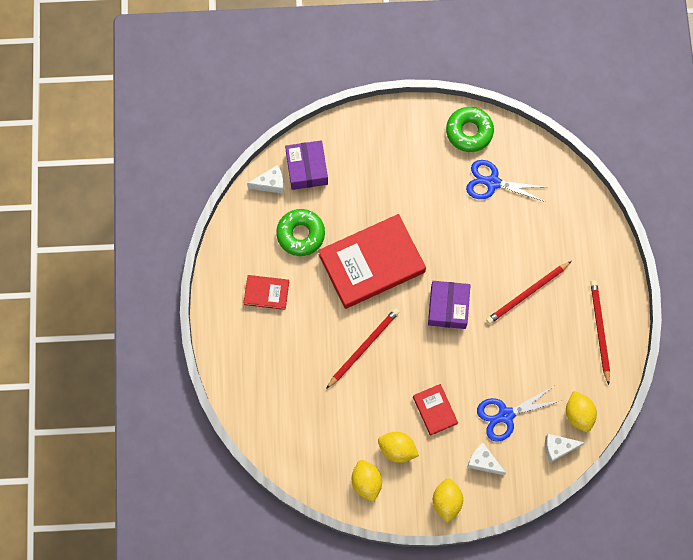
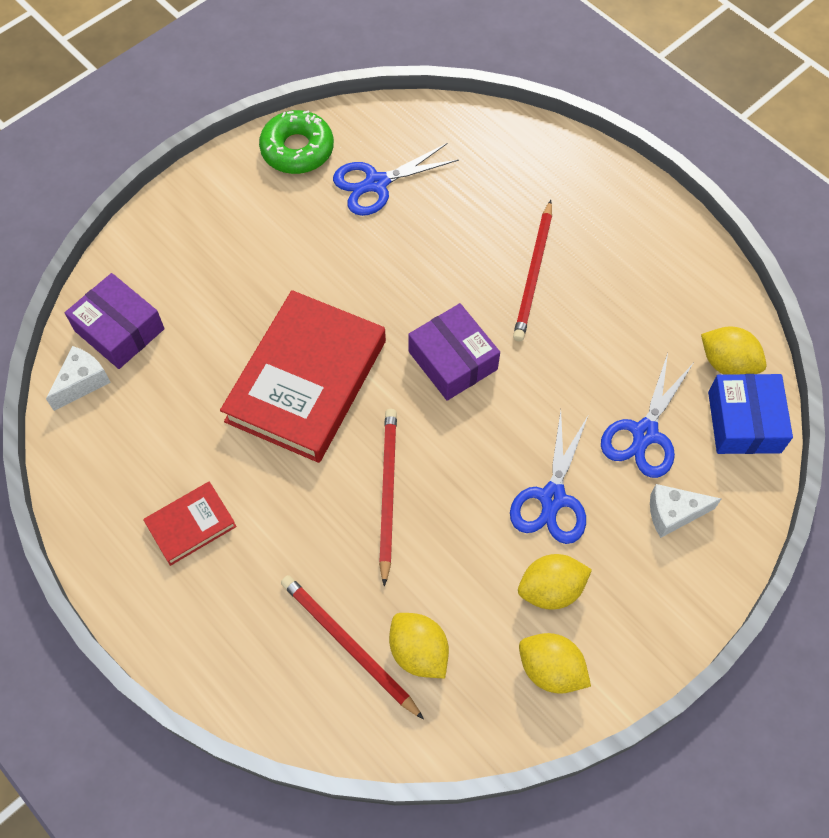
camera: 40 degrees left, 10 degrees down
(300, 234) = (178, 415): green donut -> none
(435, 410) = (552, 498): red book -> blue scissors
(446, 501) = (677, 604): yellow lemon -> yellow lemon (418, 652)
(558, 448) = (744, 422): white cheese -> blue box
(599, 330) = (656, 252): red pencil -> red pencil (348, 645)

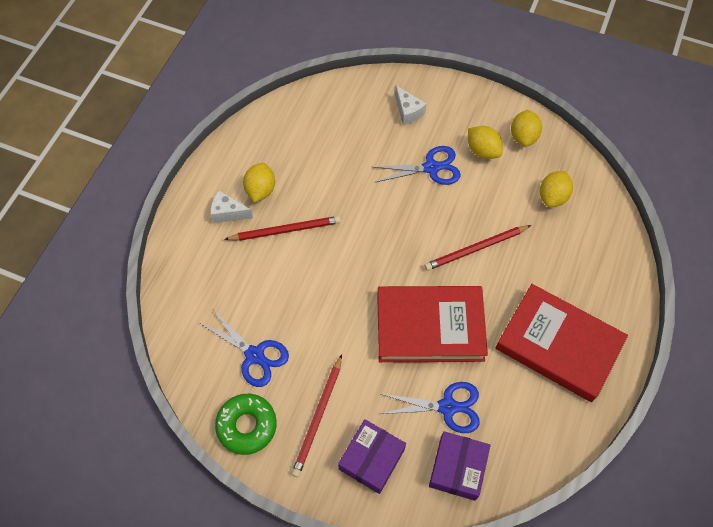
camera: 115 degrees left, 0 degrees up
(82, 382) = (508, 469): white cheese -> white cheese (228, 213)
(191, 525) = (558, 345): red book -> red book, size x2.14
(348, 645) = (570, 230): red pencil -> red pencil (318, 417)
(453, 360) = (371, 250): purple box -> purple box (371, 459)
(644, 434) = (367, 138): blue scissors -> blue scissors (448, 407)
(727, 363) = (301, 113): yellow lemon -> yellow lemon (260, 190)
(744, 422) = (335, 96): blue box -> none

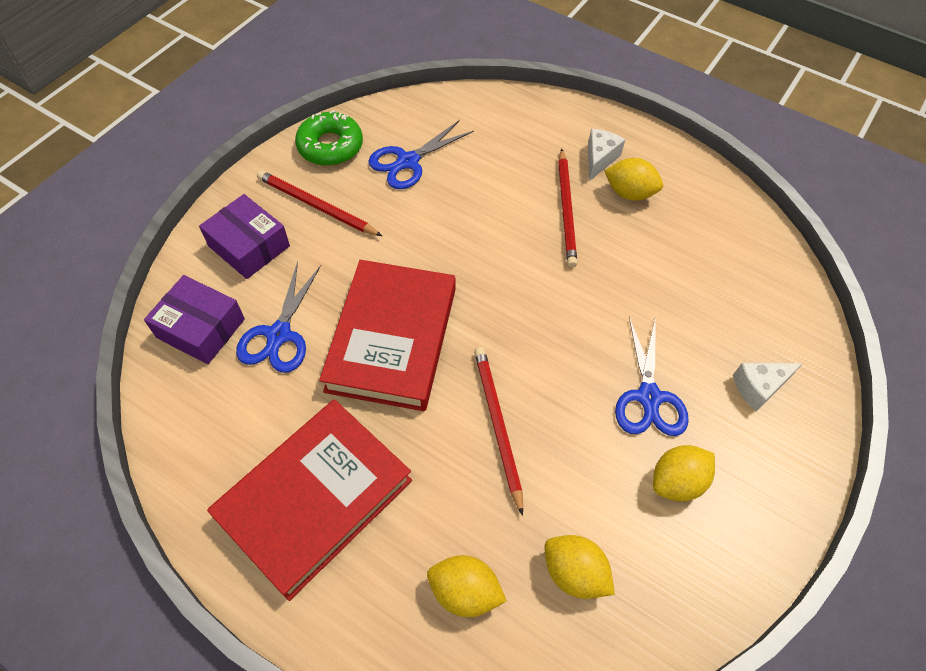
camera: 100 degrees right, 5 degrees down
(523, 137) = (704, 559): yellow lemon -> yellow lemon (465, 592)

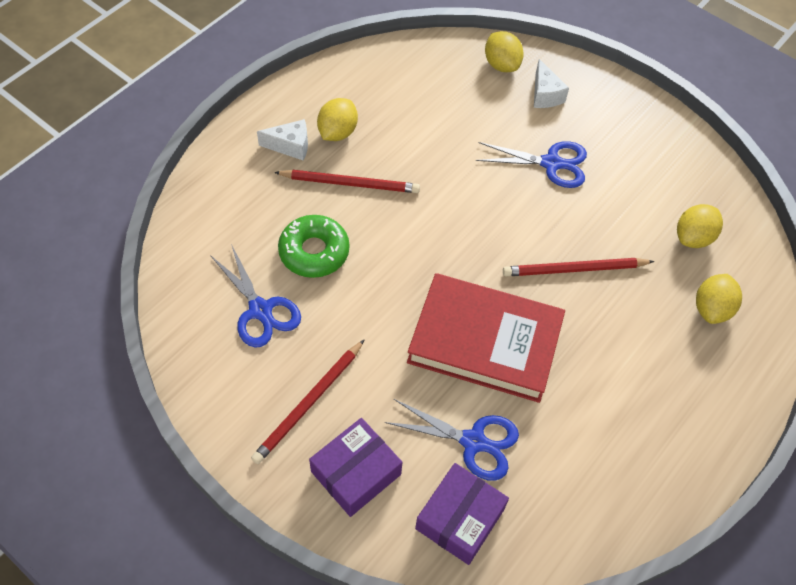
camera: 85 degrees left, 0 degrees up
(315, 499) = (642, 412): red book -> none
(330, 146) = (220, 386): green donut -> green donut (314, 252)
(599, 159) = (290, 146): white cheese -> white cheese turned 150 degrees clockwise
(677, 482) = (622, 162): yellow lemon -> yellow lemon (501, 65)

